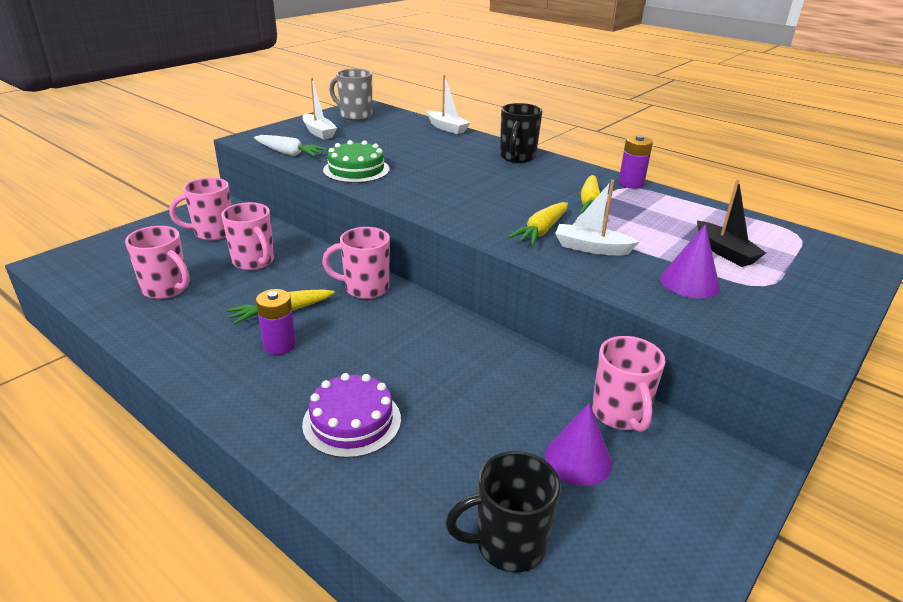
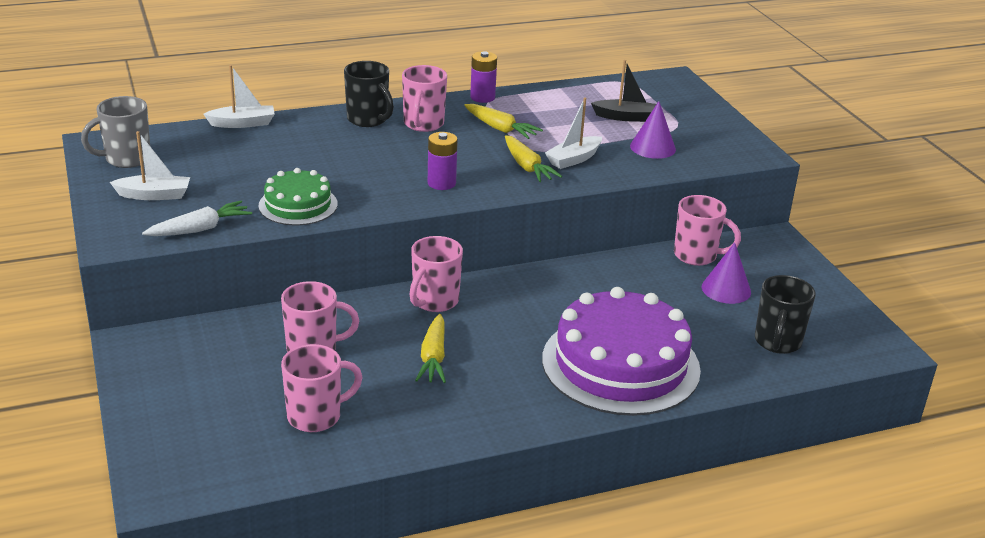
camera: 60 degrees left, 0 degrees up
(212, 232) = (209, 361): pink mug -> pink mug (423, 124)
(280, 345) = (487, 371): purple battery -> purple battery (441, 183)
(352, 421) = (620, 364): purple cake -> purple cake, size x1.89

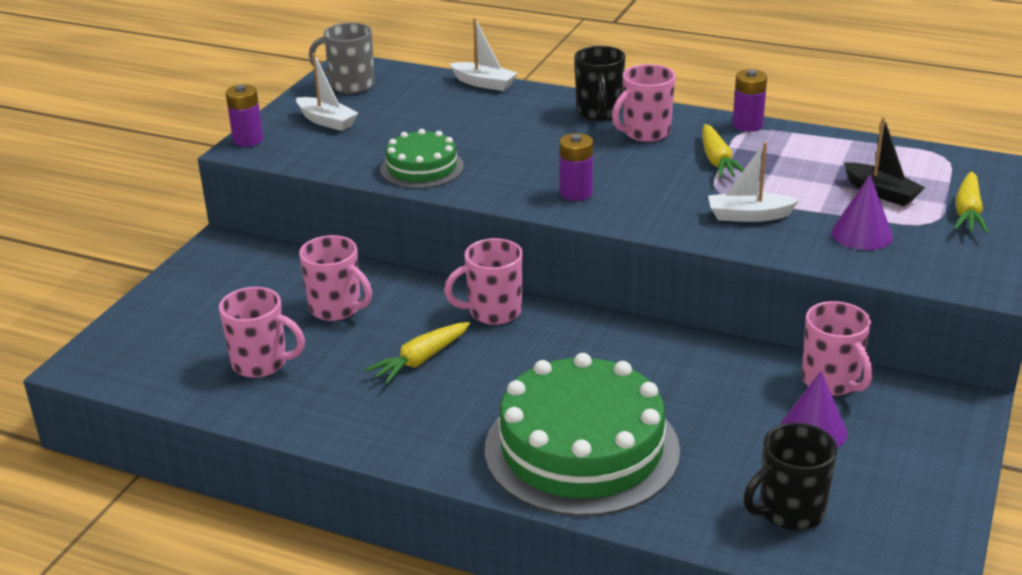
camera: 45 degrees right, 0 degrees up
(105, 234) = (248, 140): none -> purple battery
(199, 229) = (317, 160): white carrot -> none
(527, 167) = (686, 206): yellow carrot -> yellow carrot (967, 212)
(620, 364) = (581, 449): purple cake -> green cake

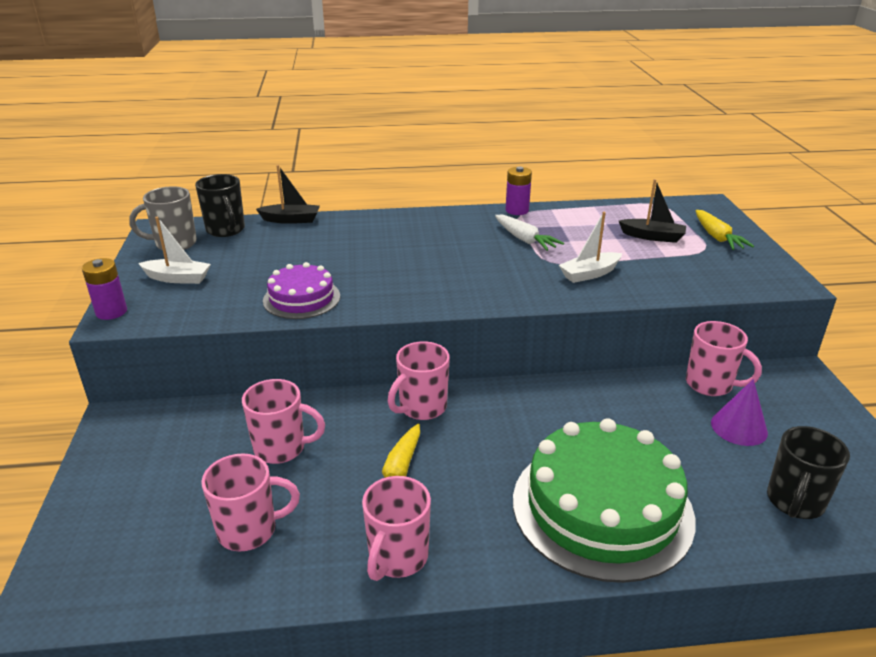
camera: 30 degrees left, 0 degrees up
(422, 168) = (301, 298): green cake -> purple cake
(484, 83) = (291, 220): white boat -> black boat
(576, 193) = (448, 288): purple battery -> none
(599, 113) = (403, 223): black mug -> black mug (226, 230)
(645, 133) = (452, 231): pink mug -> pink mug (397, 557)
(717, 161) = (524, 239): yellow carrot -> white carrot
(861, 234) = (675, 268): purple cone -> none

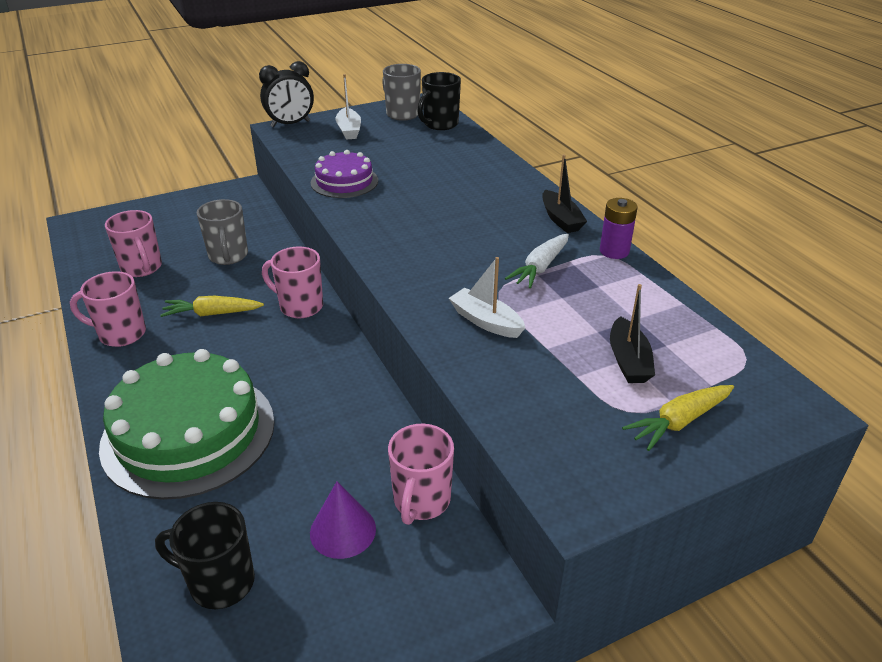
camera: 70 degrees right, 5 degrees up
(111, 312) = (290, 124): purple battery -> black clock
(281, 448) = (228, 256): pink mug -> grey mug
(291, 220) = (481, 143): black boat -> black boat (561, 219)

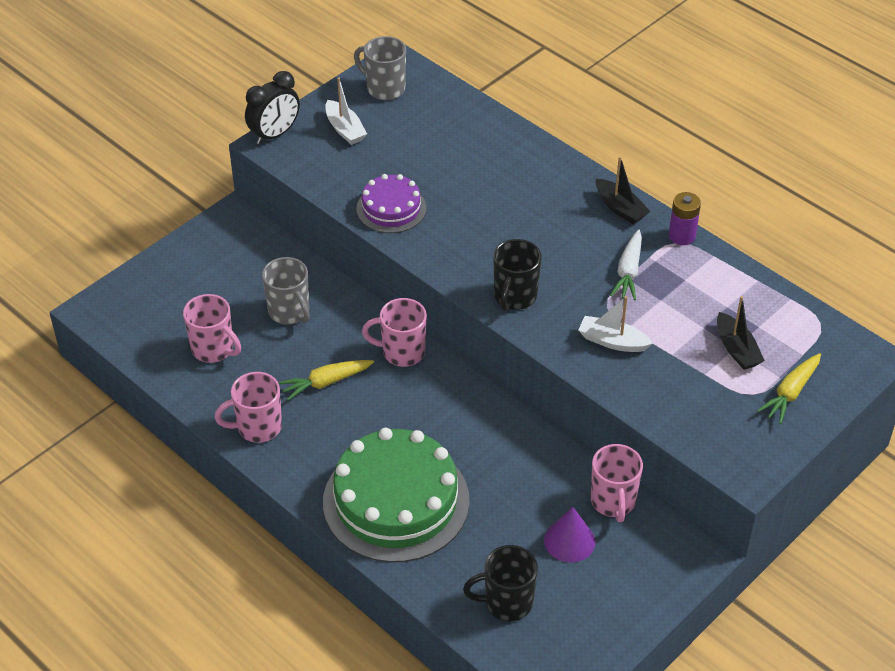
camera: 20 degrees left, 10 degrees up
(440, 124) = (435, 97): black mug -> black mug (514, 297)

